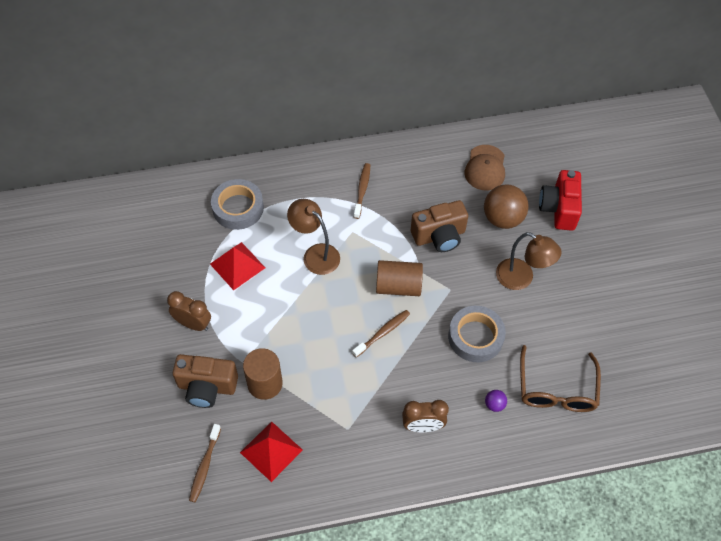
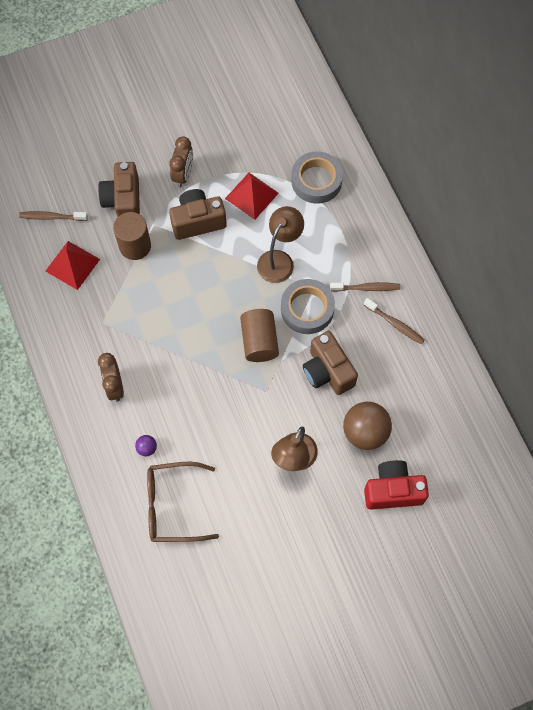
camera: 80 degrees right, 10 degrees up
(253, 319) = (197, 221): none -> brown camera
(383, 333) = (205, 336): brown toothbrush -> brown toothbrush (395, 324)
(475, 337) = (216, 422): grey tape -> grey tape (307, 309)
(485, 168) = (428, 406): brown cap -> none

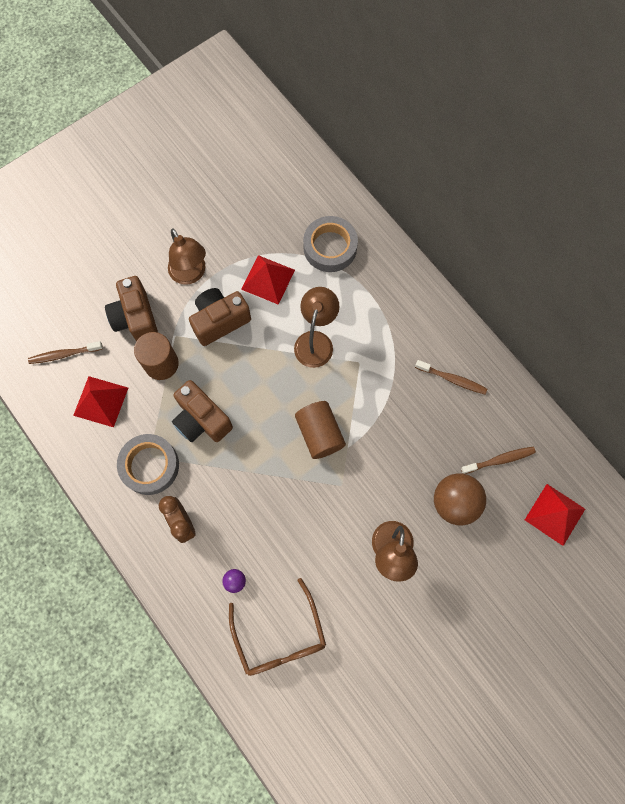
camera: 15 degrees left, 5 degrees up
(173, 505) = (280, 636): brown glasses -> brown glasses turned 90 degrees counterclockwise
(183, 175) = (191, 274): brown clock -> brown lamp
(307, 309) = (359, 386): grey tape -> grey tape (150, 466)
(327, 371) = (398, 447): brown camera -> brown camera (201, 420)
(366, 288) = (413, 348): brown toothbrush -> brown toothbrush (499, 460)
(393, 490) = (500, 557): red camera -> none
(455, 466) = (554, 514): none -> red pyramid

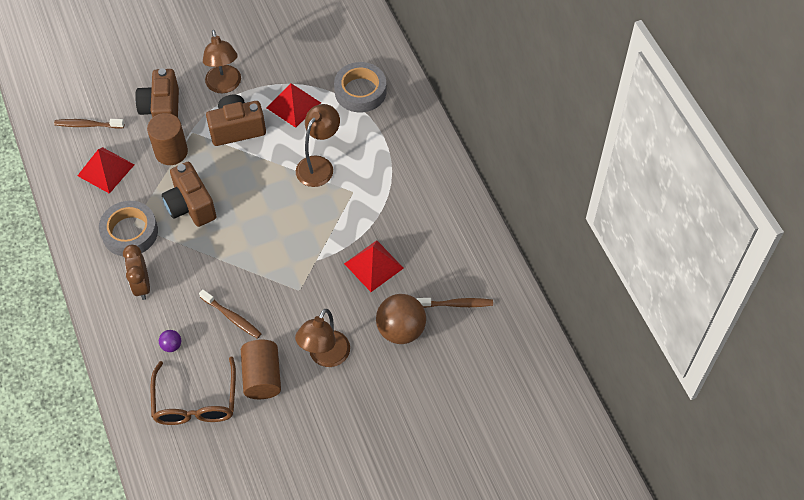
camera: 15 degrees right, 15 degrees down
(319, 434) = (294, 242): brown cylinder -> brown cylinder (262, 377)
(452, 379) = (436, 226): brown toothbrush -> brown toothbrush (232, 317)
(554, 514) = (494, 363): red pyramid -> red pyramid (373, 265)

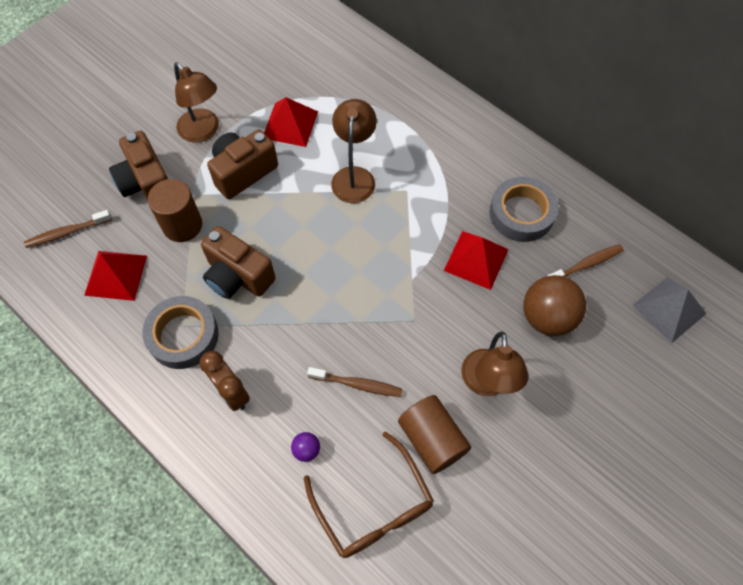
camera: 25 degrees left, 5 degrees up
(360, 91) = (352, 85): grey tape -> grey tape (521, 213)
(500, 364) = (669, 309): none -> grey pyramid

